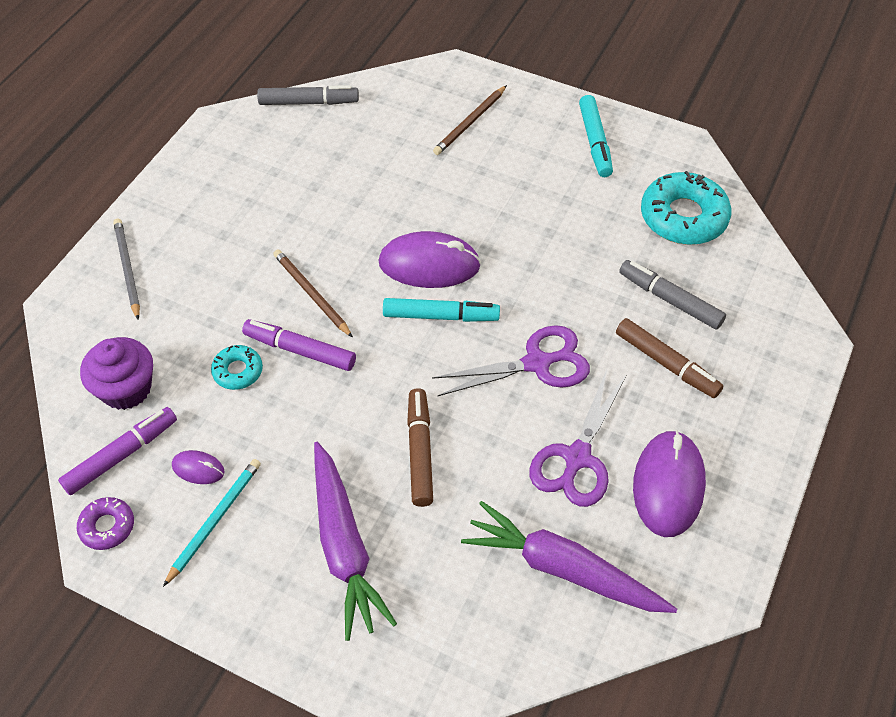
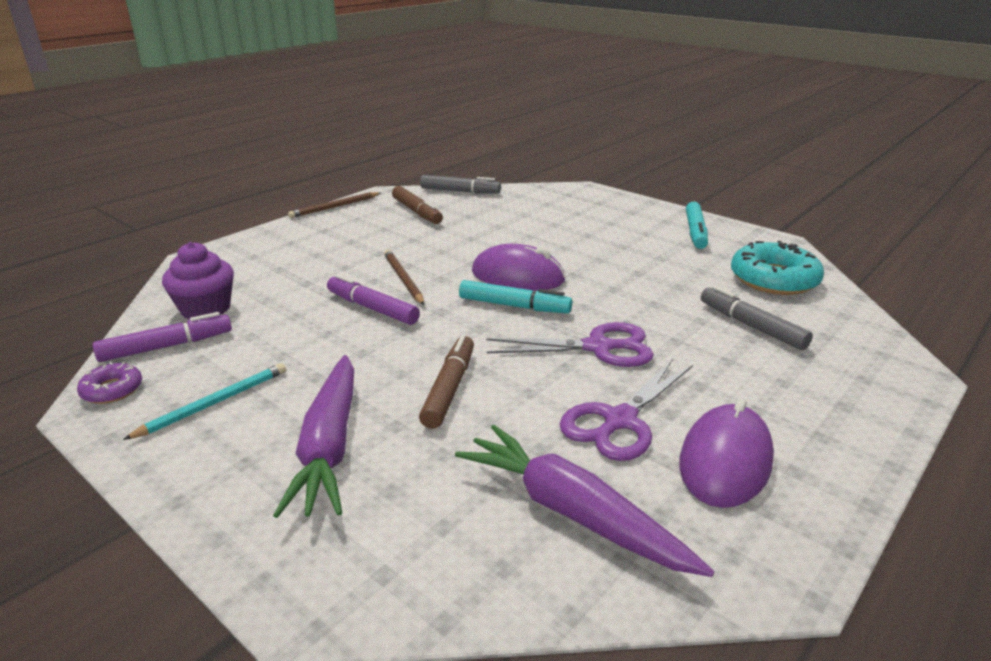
camera: 15 degrees right, 25 degrees down
(127, 269) = (261, 248): grey pencil -> none
(198, 469) = (227, 366): purple mouse -> none
(238, 371) = (309, 312): turquoise donut -> none
(470, 122) = (587, 212): brown pencil -> brown pencil (335, 207)
(666, 363) = (739, 367): brown marker -> brown marker (417, 212)

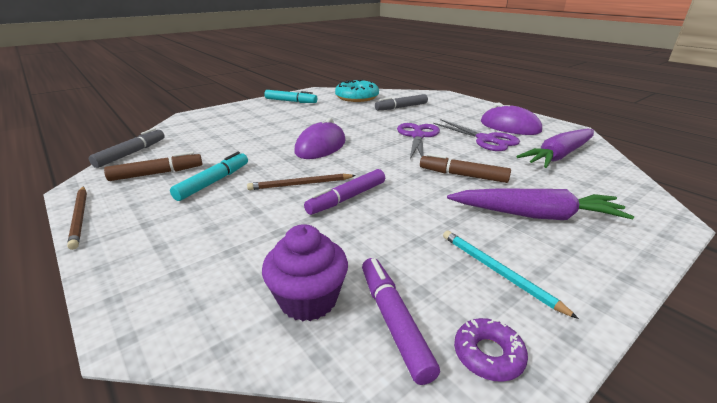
camera: 80 degrees left, 0 degrees up
(513, 306) = (362, 151): turquoise marker -> turquoise marker (213, 182)

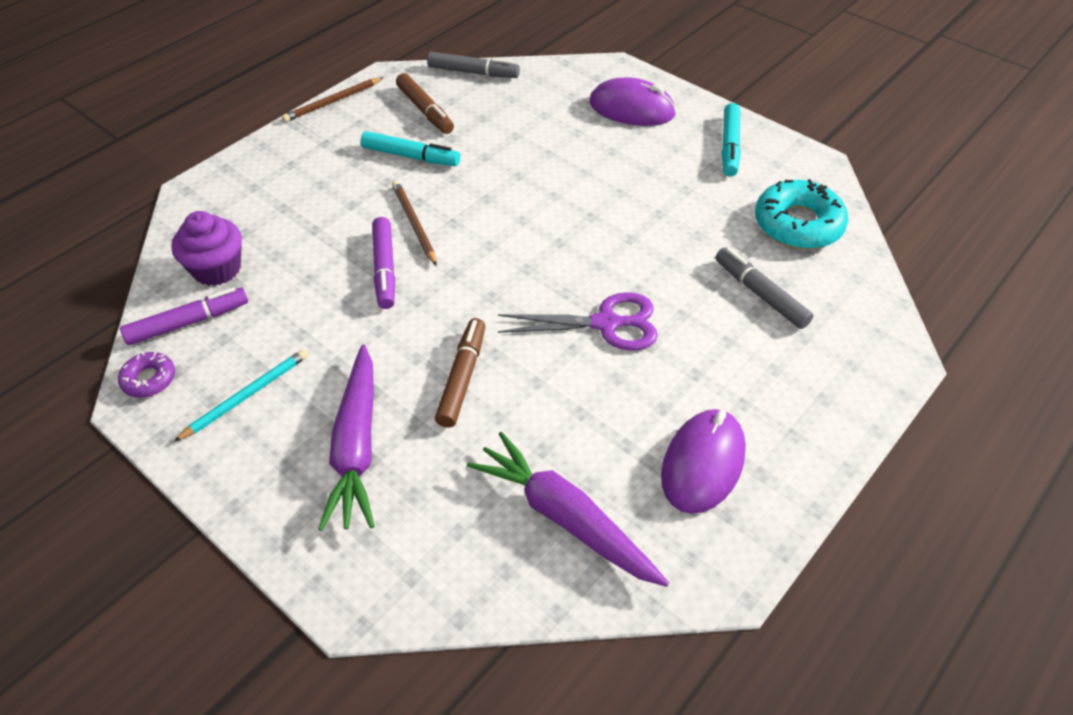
camera: 80 degrees right, 20 degrees up
(321, 146) = (532, 220): purple mouse -> purple mouse (632, 109)
(347, 198) = (385, 268): purple marker -> purple marker turned 135 degrees counterclockwise
(486, 140) = (616, 417): purple scissors -> none

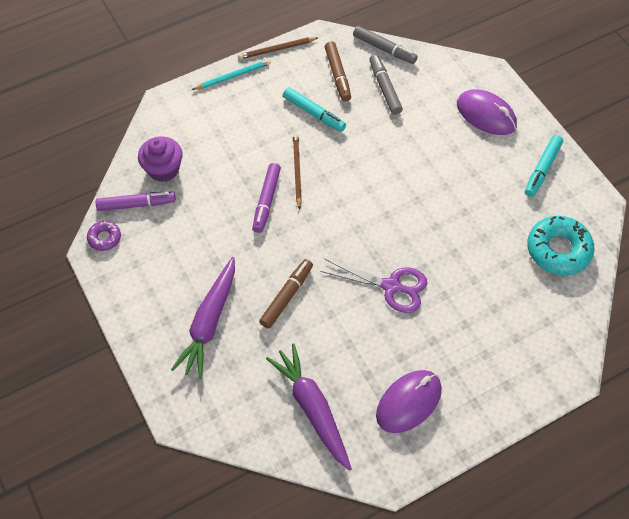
camera: 20 degrees right, 10 degrees up
(246, 396) = (156, 267): turquoise pencil -> turquoise pencil (233, 76)
(761, 294) = (504, 297): grey marker -> grey marker (385, 88)

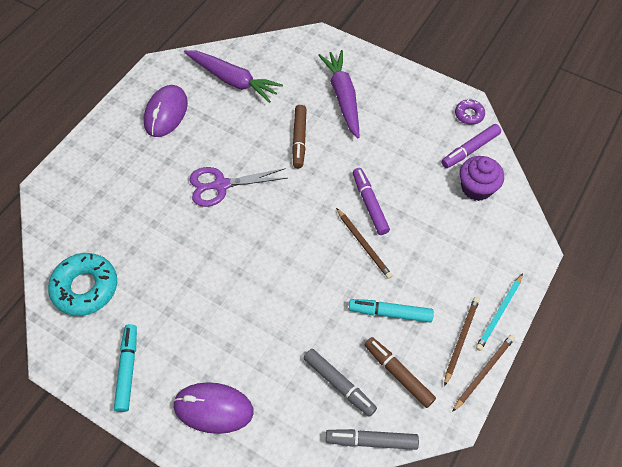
camera: 150 degrees right, 0 degrees up
(276, 74) = (461, 340): none -> brown pencil

